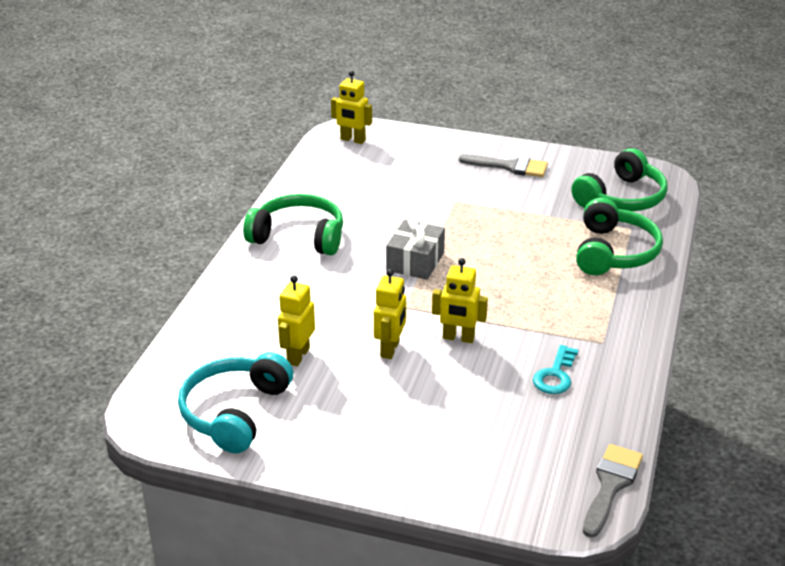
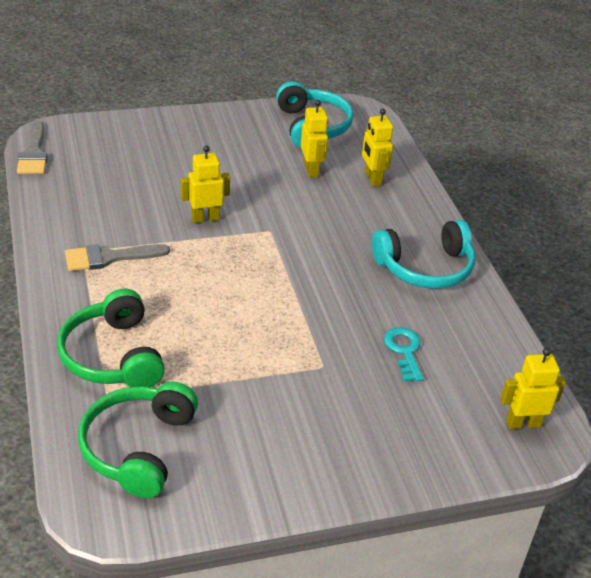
camera: 145 degrees right, 5 degrees up
(299, 236) = (425, 268): green headphones -> turquoise headphones
(390, 349) = (250, 194): yellow robot -> yellow robot (372, 179)
(415, 261) = (299, 277): grey gift -> none
(510, 166) = (305, 451): grey brush -> grey brush (109, 258)
(555, 375) = (109, 212): turquoise key -> turquoise key (404, 351)

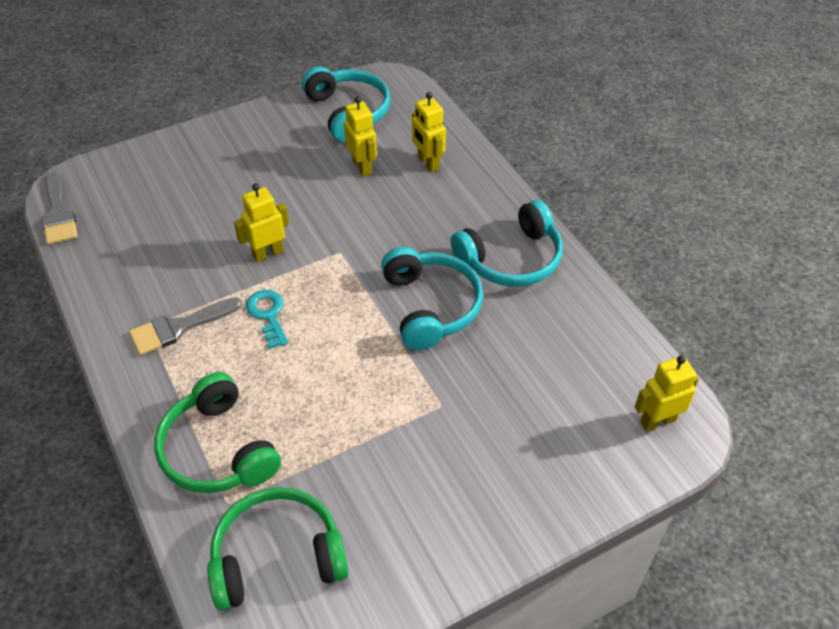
camera: 10 degrees left, 10 degrees up
(138, 447) = (277, 557): green headphones -> green headphones turned 75 degrees clockwise
(338, 289) = (430, 306): none -> turquoise headphones
(404, 351) = (517, 365): turquoise key -> turquoise key (268, 315)

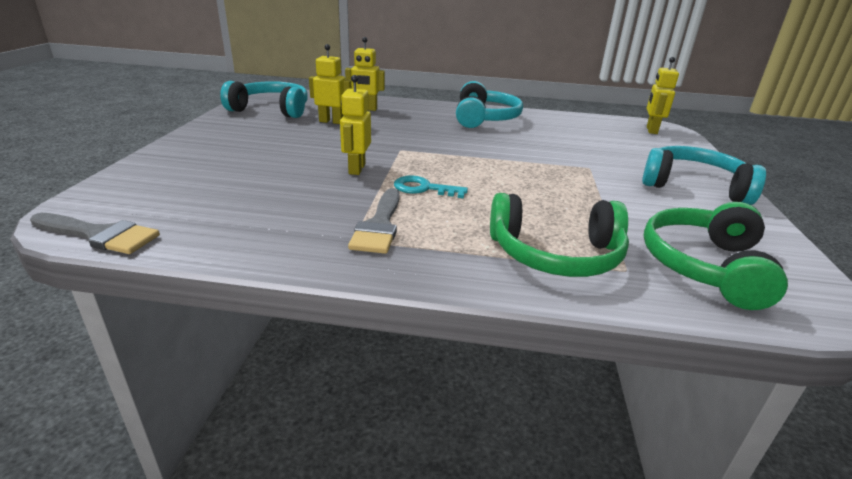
camera: 55 degrees left, 20 degrees down
(430, 306) = (494, 144): turquoise headphones -> turquoise headphones (694, 186)

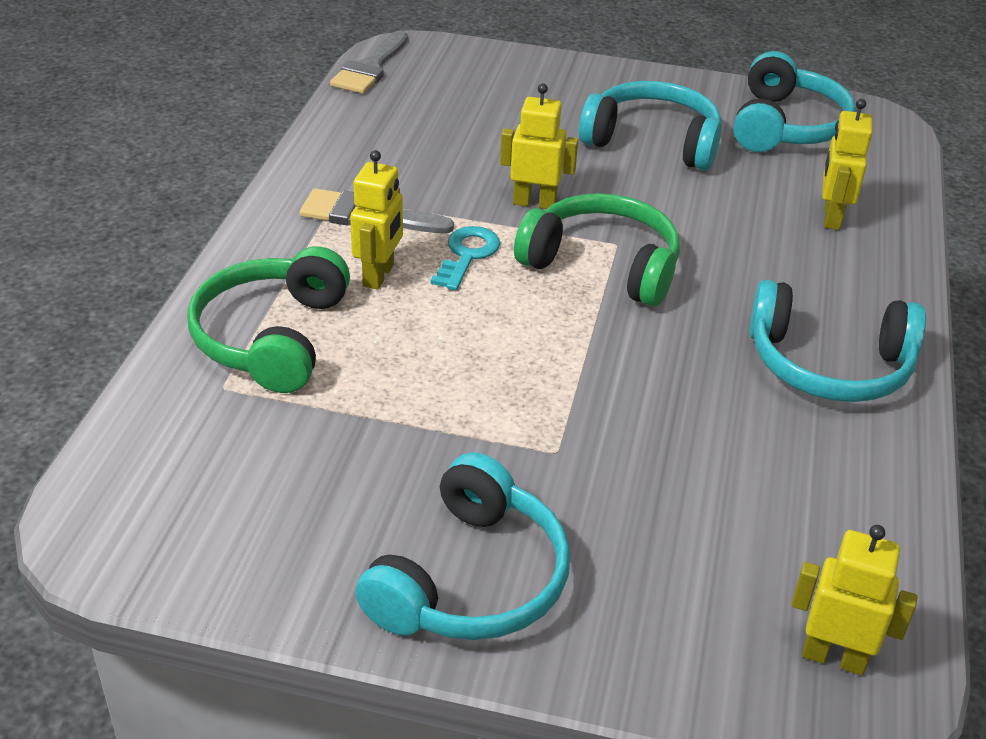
camera: 95 degrees right, 10 degrees up
(281, 137) = (653, 141): none -> turquoise headphones
(331, 121) = (741, 182): yellow robot -> yellow robot (379, 275)
(705, 266) = (210, 466): green headphones -> green headphones (603, 265)

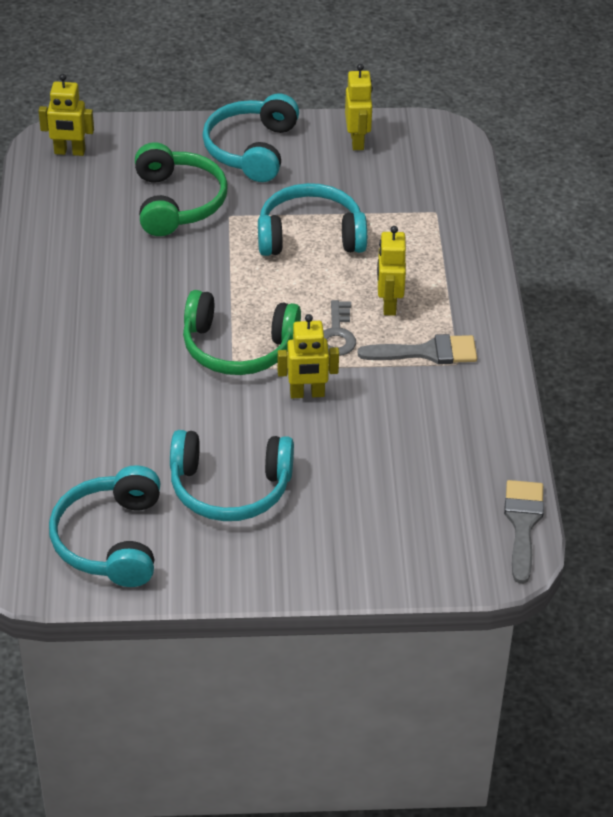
camera: 165 degrees right, 5 degrees up
(272, 337) = (429, 247): green headphones -> green headphones (177, 202)
(467, 255) = (337, 334): turquoise key -> grey key
(829, 365) = (71, 303): turquoise headphones -> turquoise headphones (310, 235)
(831, 217) = (68, 434): yellow robot -> yellow robot (357, 141)

